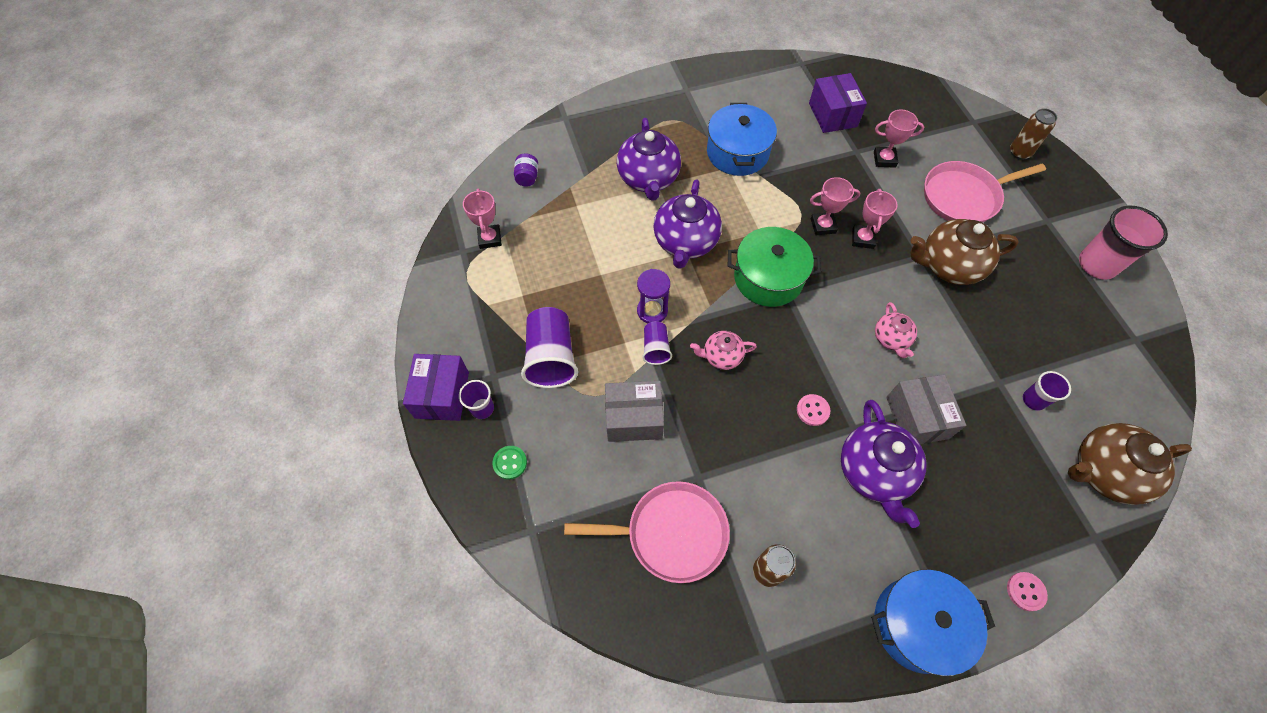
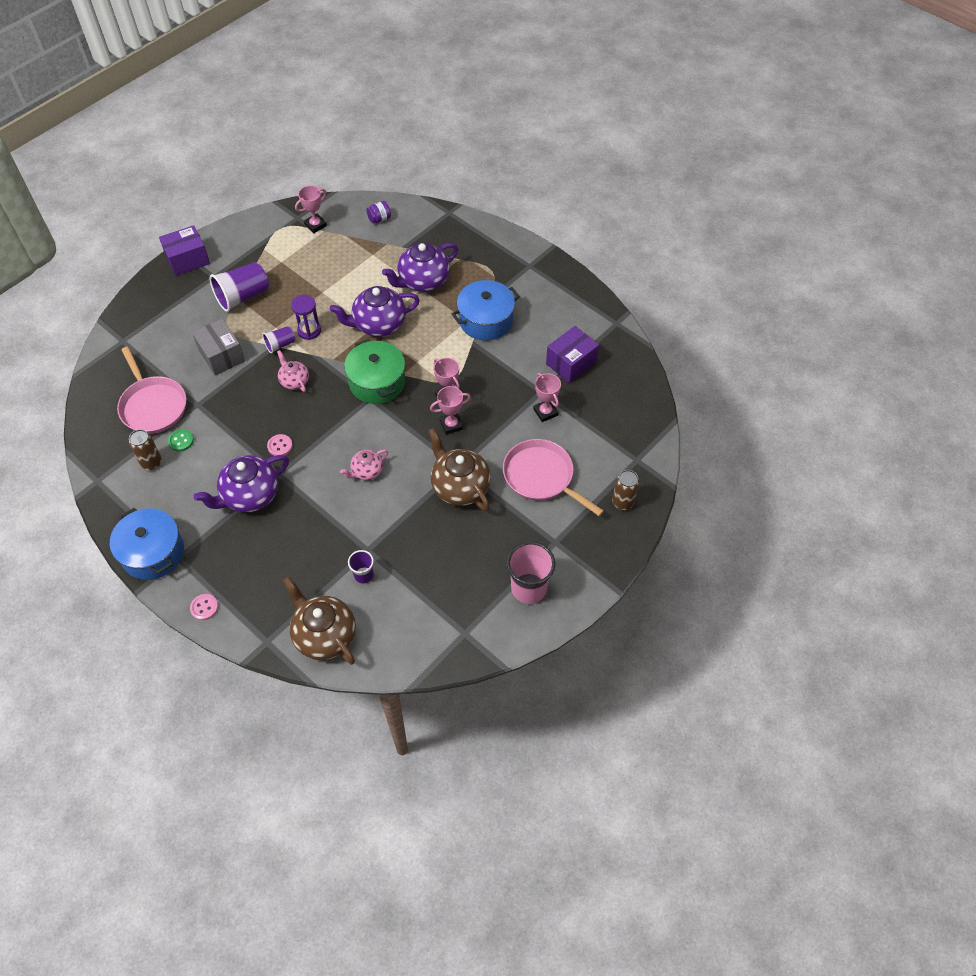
camera: 60 degrees right, 5 degrees down
(482, 408) = (189, 282): purple cup -> none
(510, 463) = (160, 311): green button -> green button (181, 441)
(917, 417) = (307, 507): grey box -> none

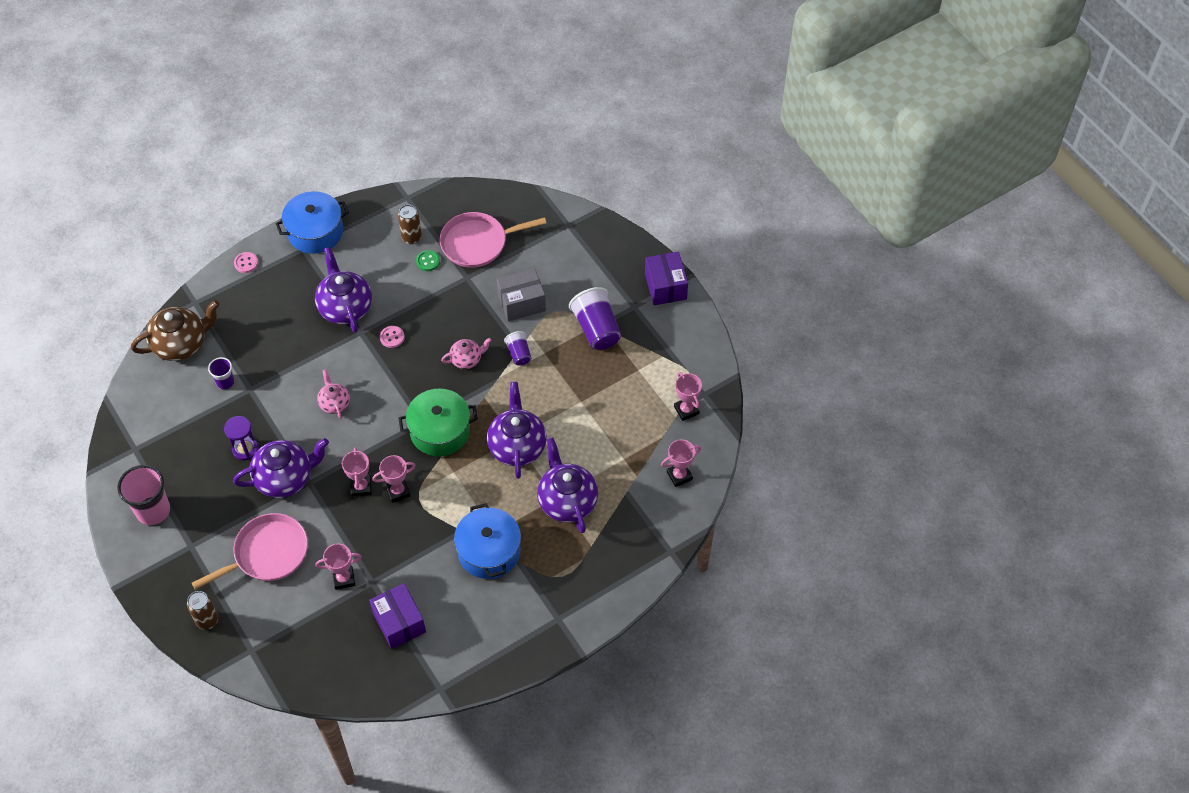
camera: 105 degrees right, 0 degrees up
(309, 330) = (529, 381): purple hourglass -> purple hourglass (245, 449)
(379, 219) = (679, 476): purple jar -> pink trophy
(460, 487) = (285, 478): brown teapot -> purple teapot

